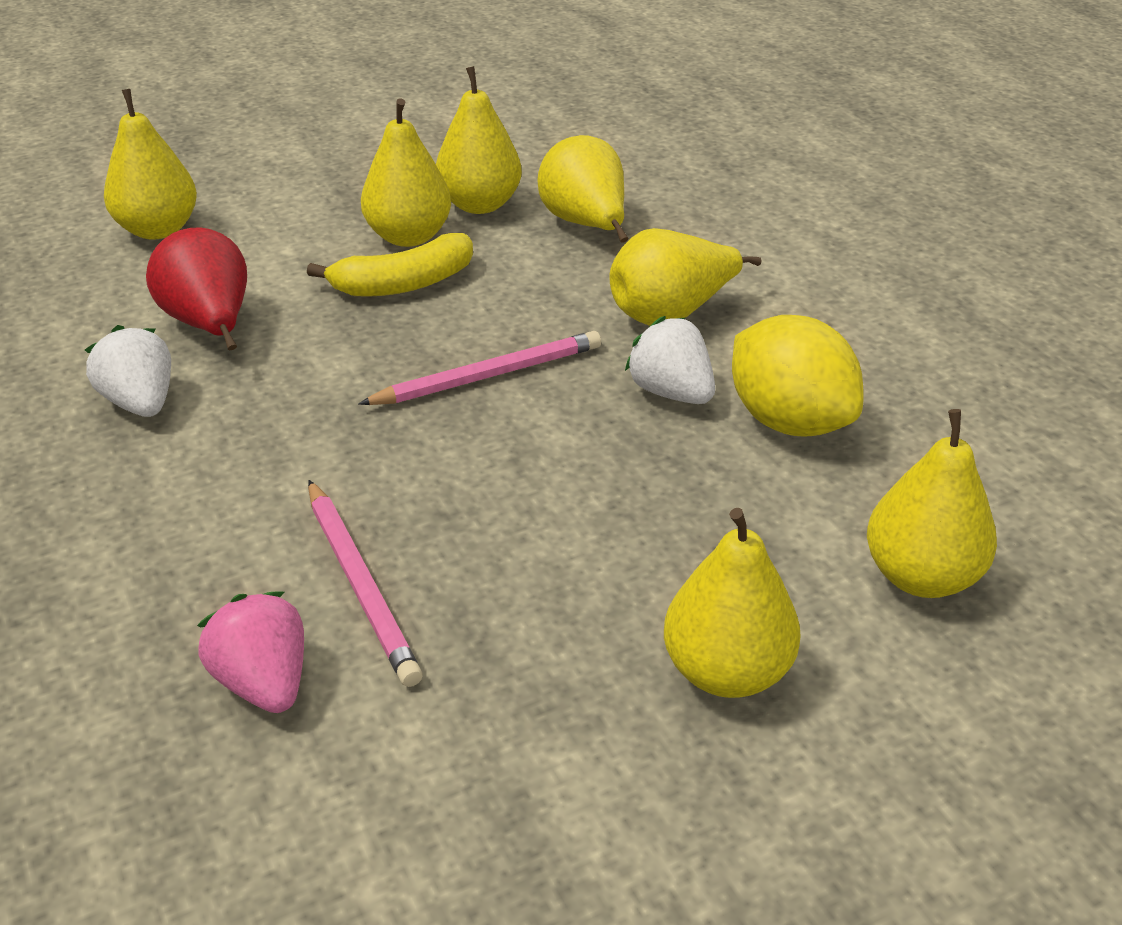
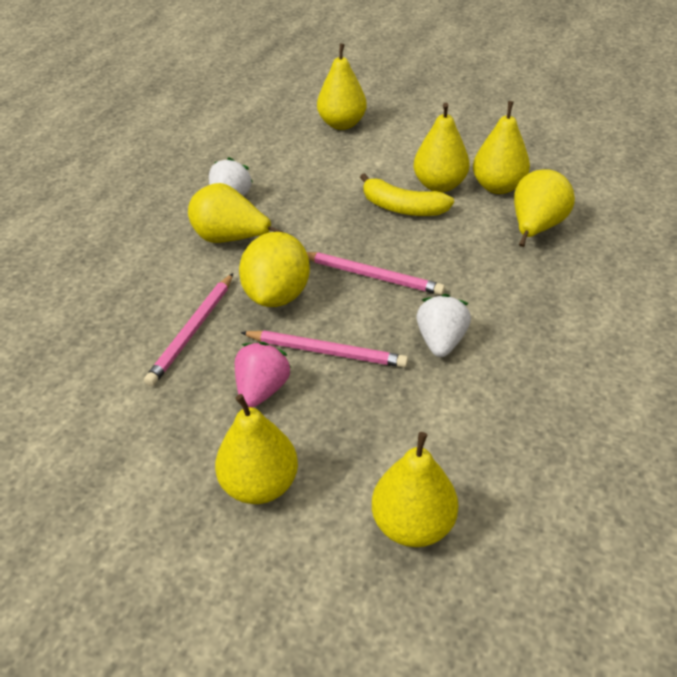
camera: 50 degrees right, 5 degrees up
(210, 325) = (300, 181): red pear -> none
(264, 682) = (112, 343): pink strawberry -> pink strawberry (262, 390)
(569, 487) = (326, 352): none -> pink pencil
(671, 314) = (505, 302): yellow pear -> yellow pear (231, 239)
(789, 421) = (476, 398): yellow lemon -> yellow lemon (277, 295)

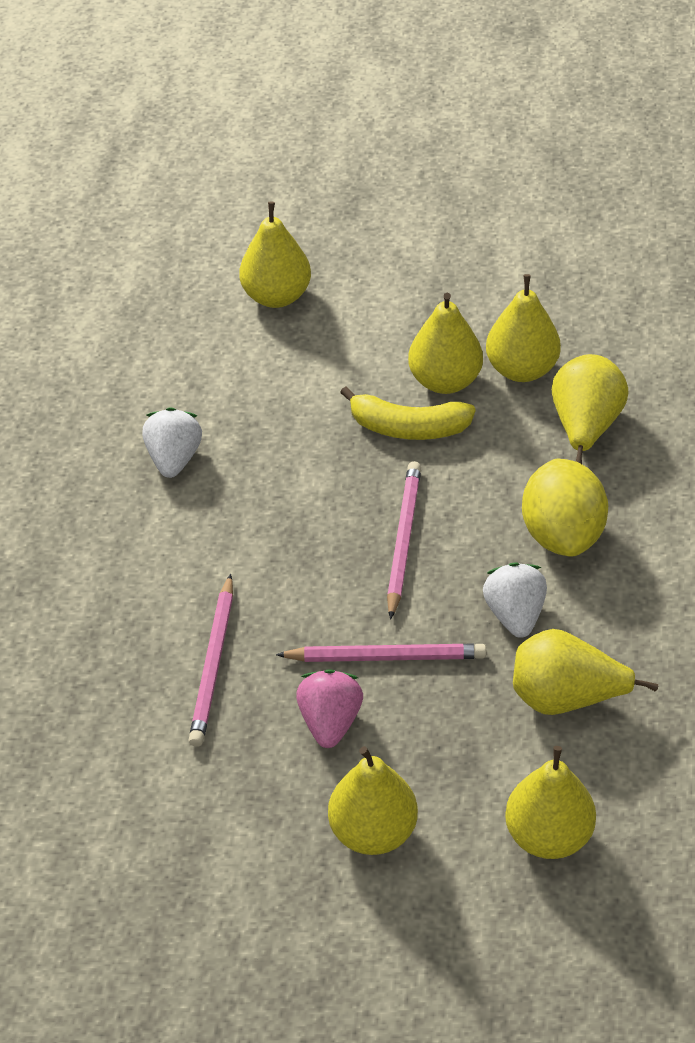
camera: 15 degrees left, 5 degrees up
(231, 239) = (202, 521): yellow pear -> yellow pear (566, 697)
(277, 295) = (297, 592): yellow lemon -> yellow lemon (562, 533)
(371, 276) = (403, 540): pink pencil -> pink pencil turned 90 degrees counterclockwise

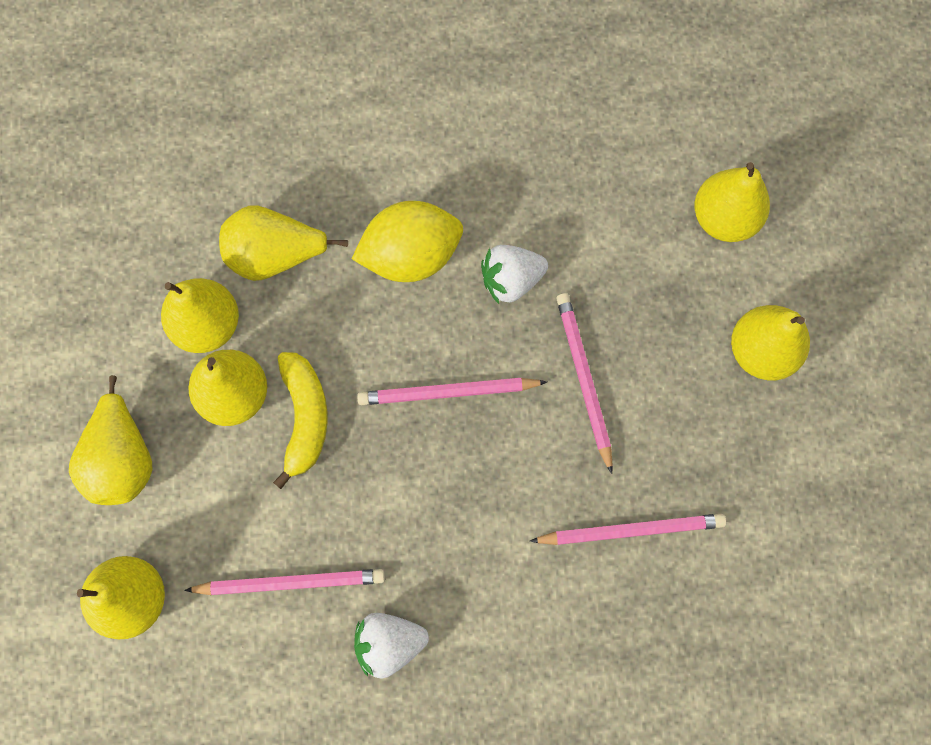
camera: 105 degrees left, 25 degrees up
(254, 397) = (290, 583): none -> pink pencil
(330, 721) = (664, 411): pink strawberry -> none
(566, 697) = (588, 226): yellow pear -> yellow pear (123, 459)

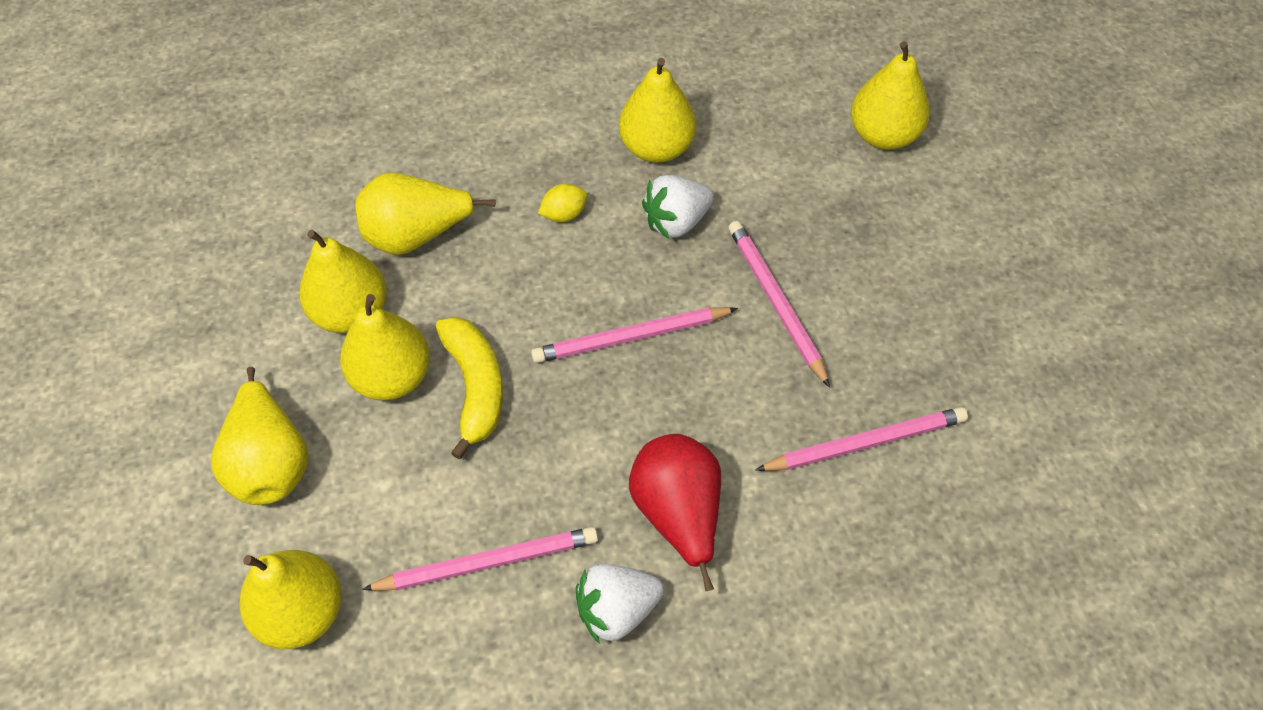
camera: 10 degrees left, 15 degrees down
(411, 256) = (564, 214): yellow lemon -> yellow lemon, size x0.44
(457, 566) = (678, 513): none -> red pear
(760, 352) = (956, 248): yellow pear -> yellow pear (656, 147)

